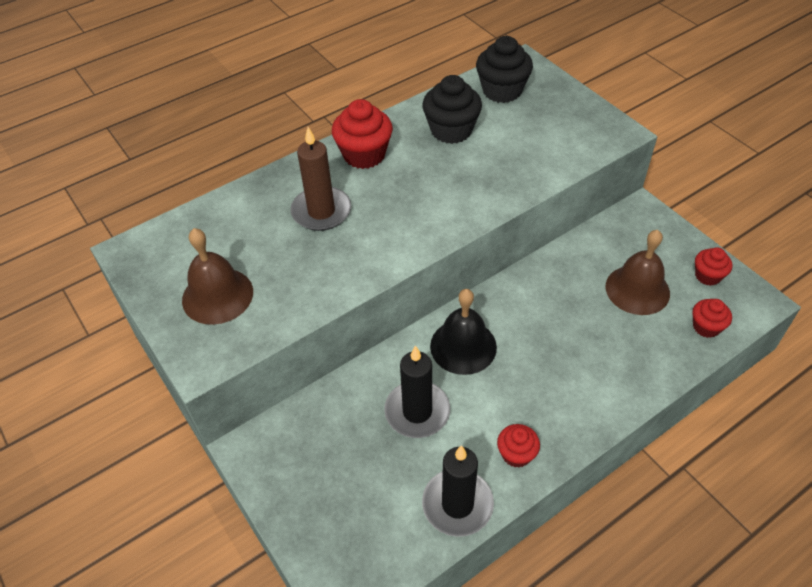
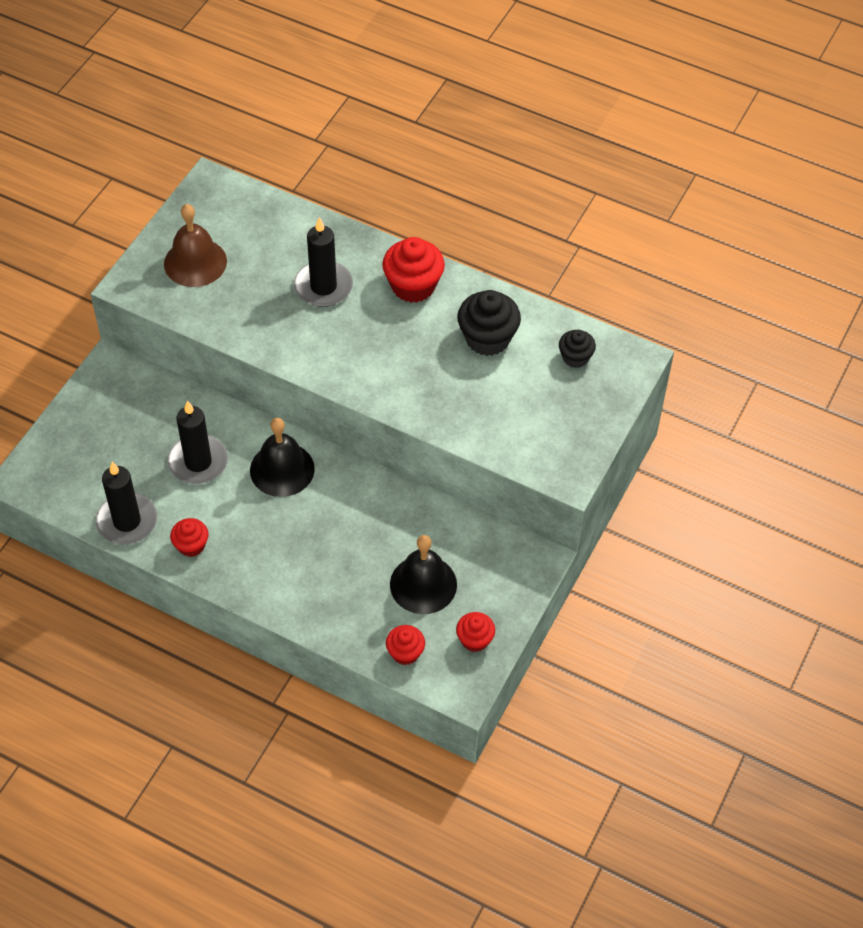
camera: 60 degrees right, 5 degrees up
(321, 211) = (323, 287): brown candle -> black candle
(502, 91) = (575, 357): black cupcake -> black cupcake, size x0.59
(637, 289) = (423, 584): brown bell -> black bell

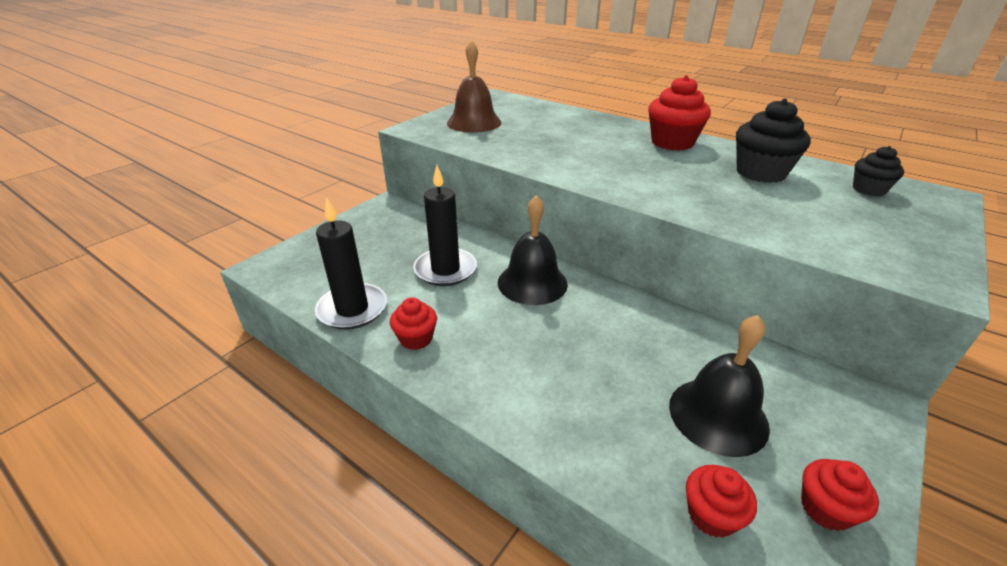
camera: 10 degrees right, 20 degrees down
(323, 287) = (587, 138): black candle -> none

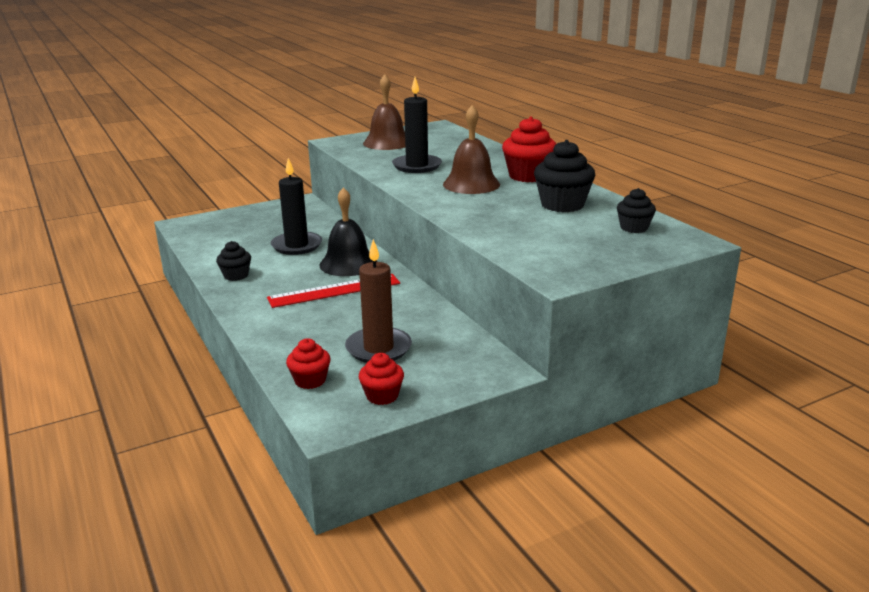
camera: 25 degrees right, 10 degrees down
(352, 309) = (213, 254): black candle -> black candle (417, 166)
(416, 338) = (236, 275): red cupcake -> black cupcake
(562, 330) = (334, 291): none -> red ruler
(636, 162) = (471, 184): none -> brown bell
(718, 415) = (378, 348): black bell -> brown candle

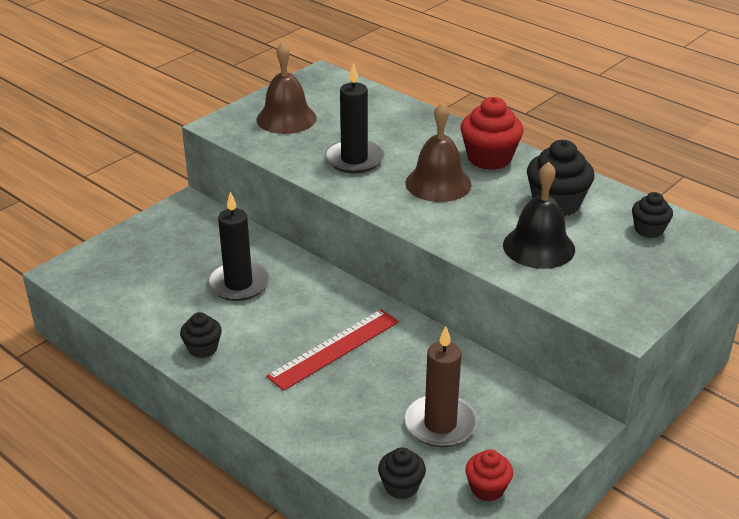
camera: 20 degrees left, 10 degrees up
(310, 380) = (401, 486): red cupcake -> black cupcake
(348, 264) = (320, 302): black bell -> black bell (538, 247)

